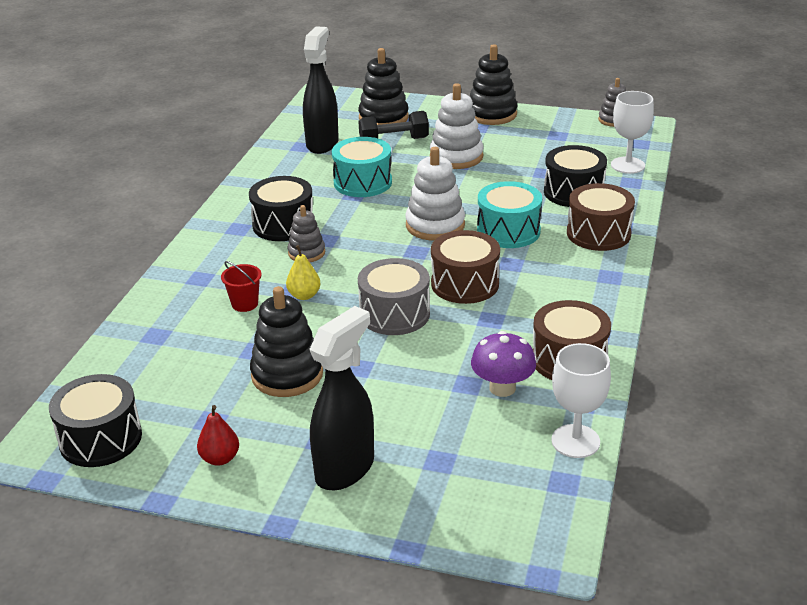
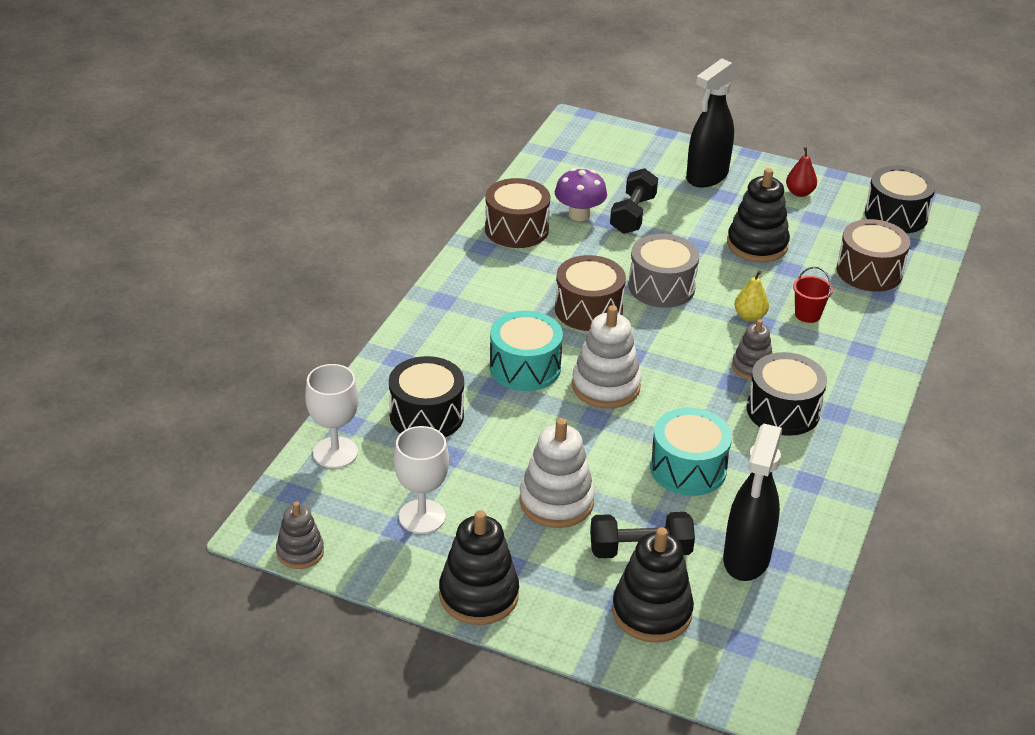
camera: 175 degrees left, 5 degrees up
(437, 396) = (633, 215): none -> black dumbbell
(575, 441) = (536, 174): white goblet -> white goblet (422, 517)
(598, 233) = (427, 351): brown drum -> brown drum (869, 271)

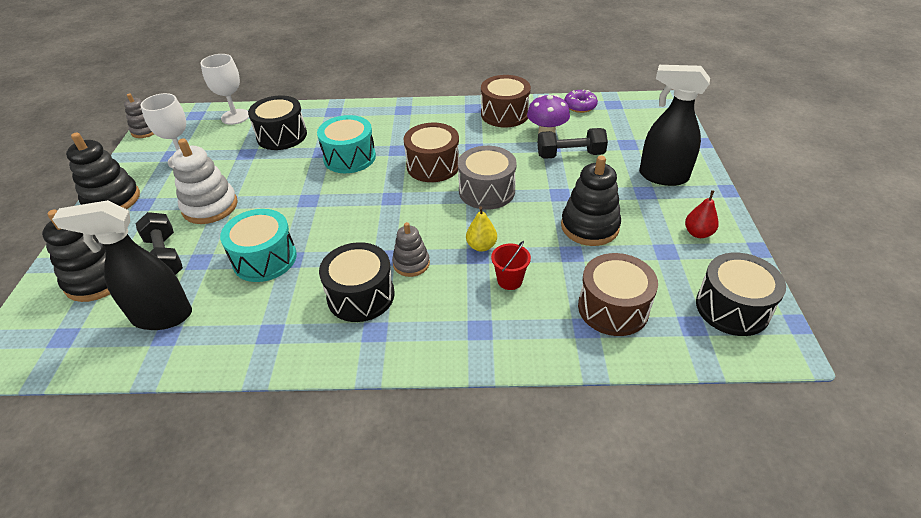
camera: 70 degrees right, 5 degrees up
(541, 175) = (580, 106): none -> purple donut
(606, 386) = (346, 196): white stacking toy -> none

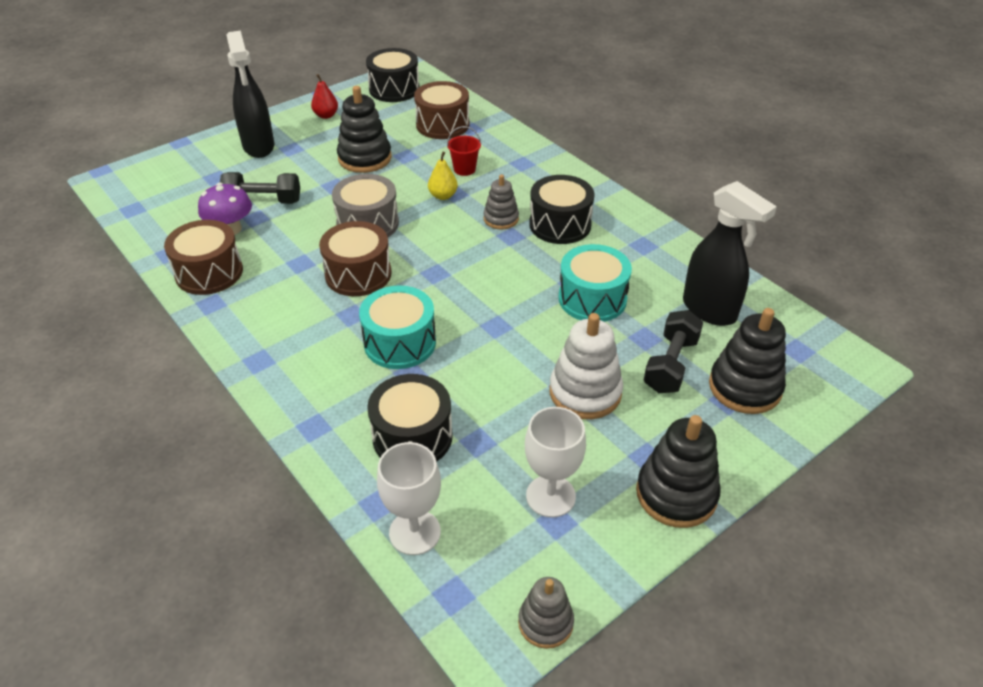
camera: 130 degrees left, 0 degrees up
(570, 155) = (263, 201): black dumbbell -> black dumbbell turned 45 degrees counterclockwise
(580, 106) = (152, 228): purple donut -> none

